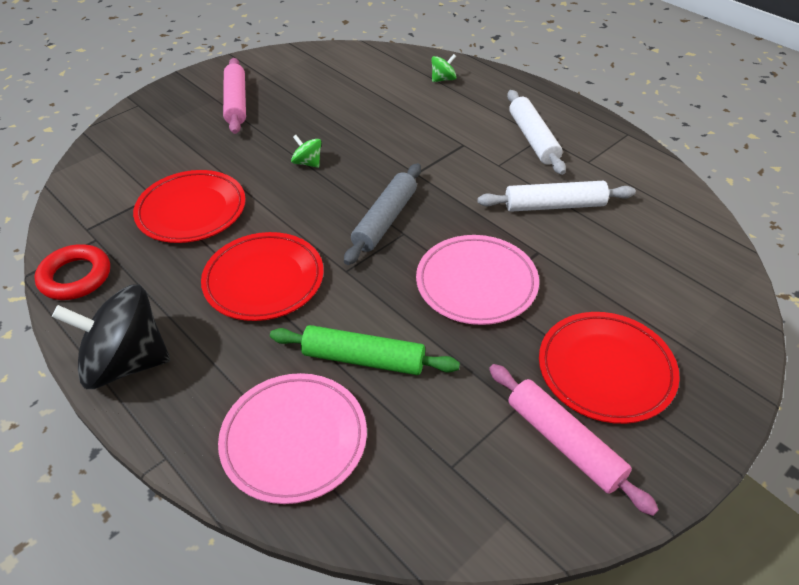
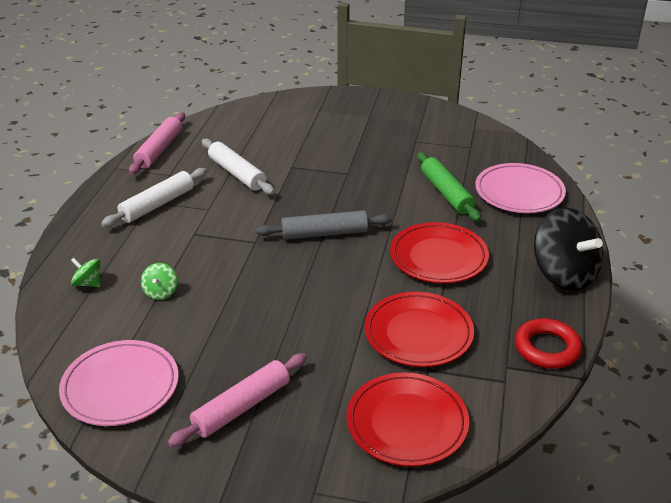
camera: 125 degrees left, 10 degrees down
(308, 163) = (295, 303): green spinning top -> green spinning top (160, 292)
(476, 283) = (344, 178): pink plate -> pink plate (120, 387)
(564, 443) = (419, 125): pink rolling pin -> pink rolling pin (159, 150)
(605, 370) = (362, 125): red plate -> red plate (407, 423)

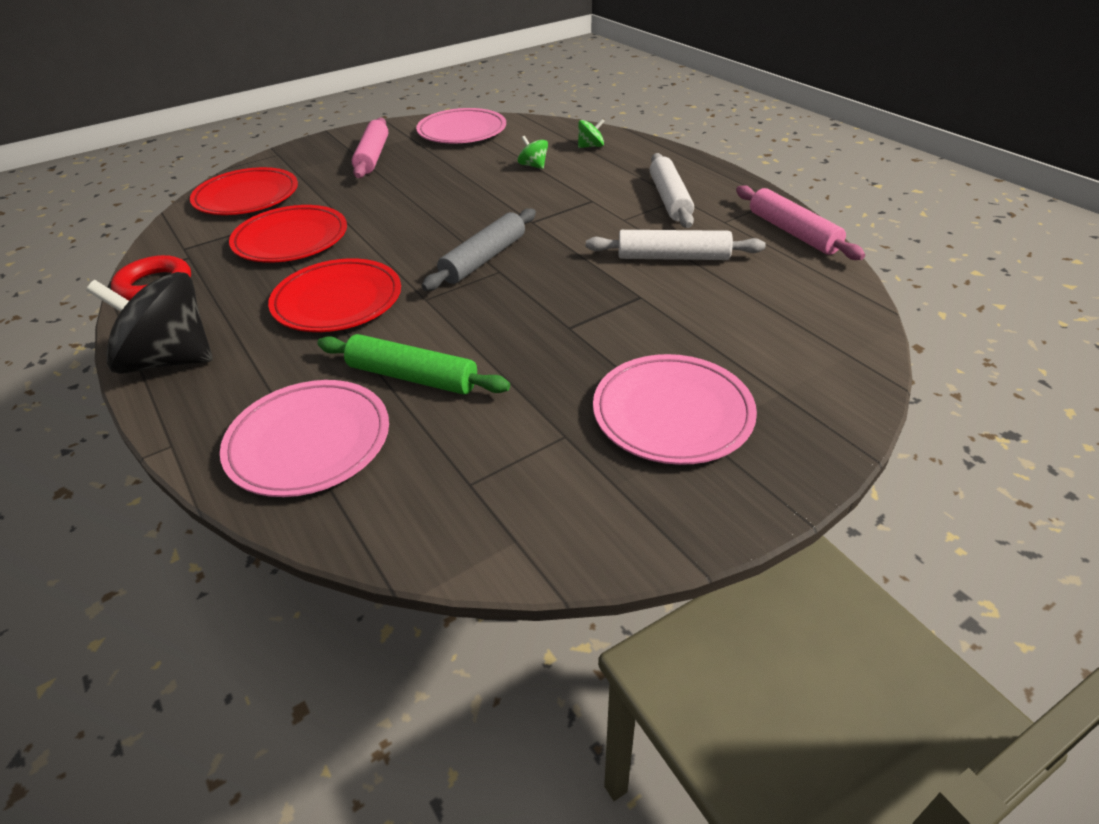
camera: 135 degrees right, 5 degrees up
(367, 126) = (672, 414): none -> pink plate

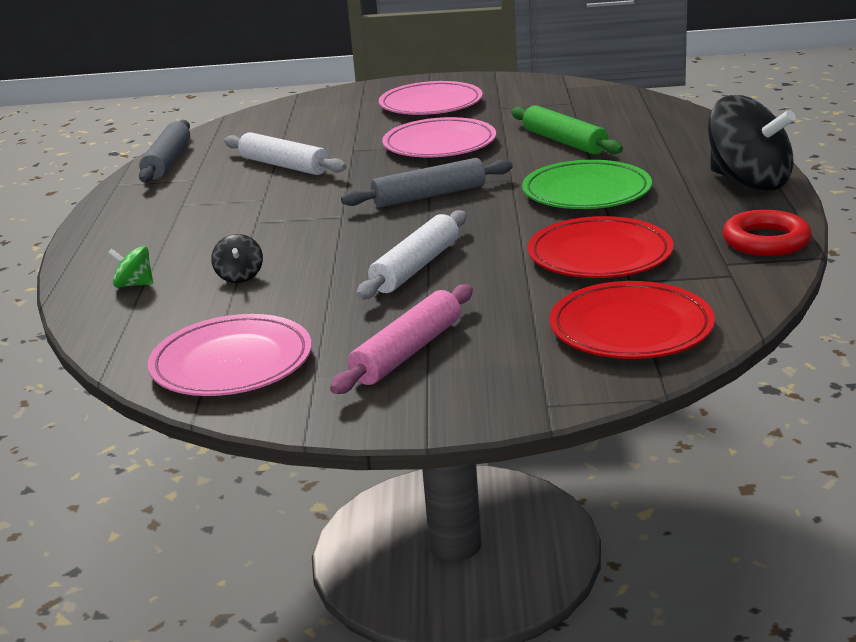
camera: 145 degrees left, 15 degrees down
(309, 442) = (654, 128): pink plate -> pink plate (439, 144)
(337, 301) = (586, 192): red plate -> green plate
(533, 166) = (240, 276): green spinning top -> black spinning top
(669, 199) = (192, 206): white rolling pin -> white rolling pin (416, 267)
(792, 232) = (168, 162): pink rolling pin -> grey rolling pin

